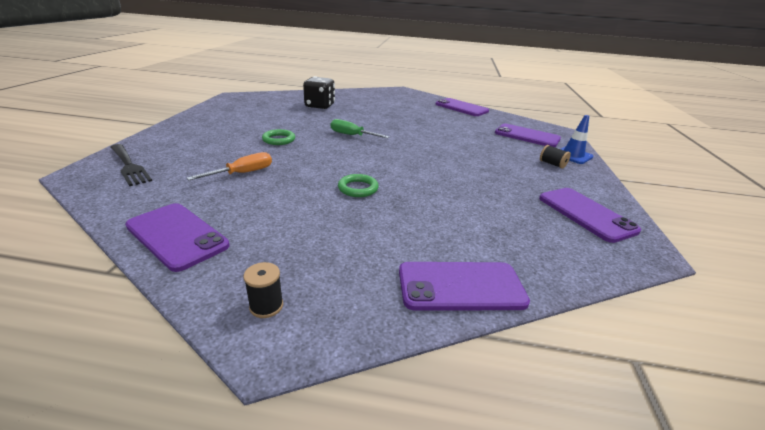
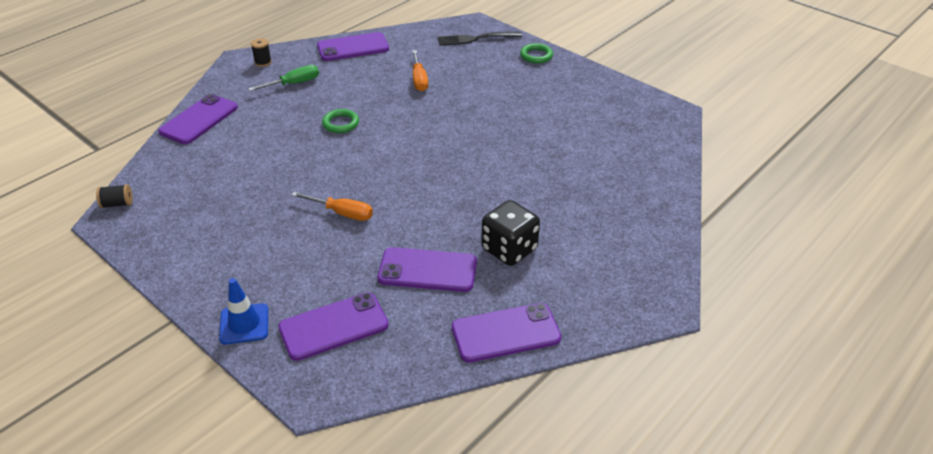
camera: 125 degrees right, 10 degrees up
(279, 140) = (482, 111): green ring -> green ring (536, 56)
(319, 106) = (594, 171): black dice -> black dice (509, 249)
(352, 135) = (460, 160): green screwdriver -> green screwdriver (293, 84)
(456, 156) = (342, 213): none -> orange screwdriver
(552, 164) = (249, 281): black spool -> black spool (117, 204)
(586, 214) = (170, 226): purple phone -> purple phone (427, 270)

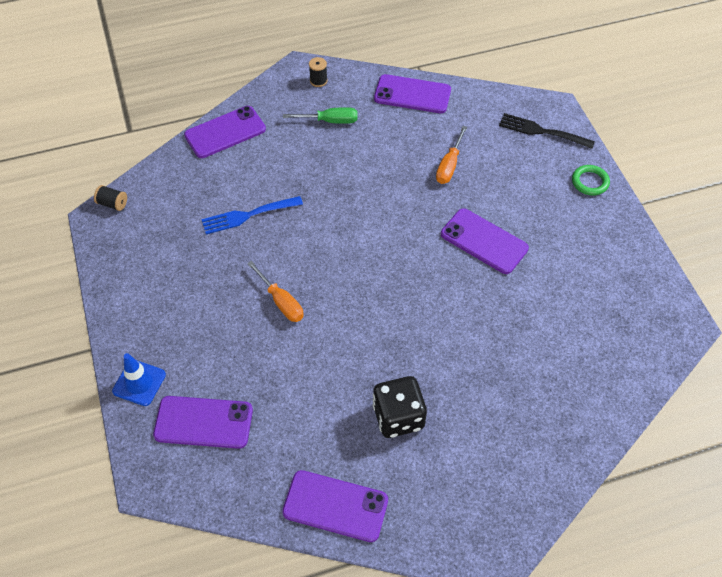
camera: 30 degrees right, 15 degrees up
(264, 167) = (248, 215): none -> blue fork
(341, 123) = (342, 191): green ring -> none
(427, 270) = (313, 403): purple phone -> purple phone (484, 241)

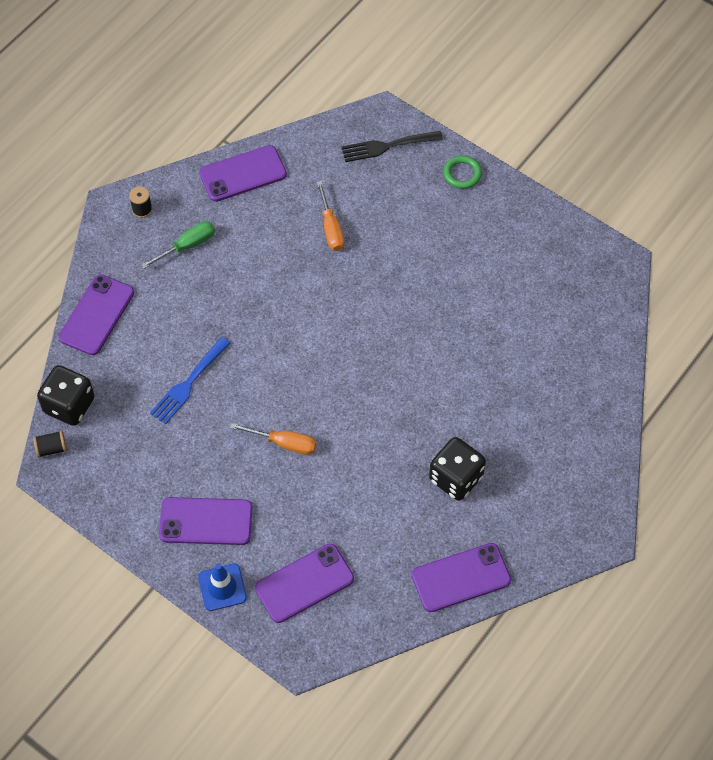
camera: 35 degrees left, 5 degrees up
(151, 181) = (69, 405): none -> black dice
(484, 241) = (413, 283): purple phone -> purple phone (206, 521)

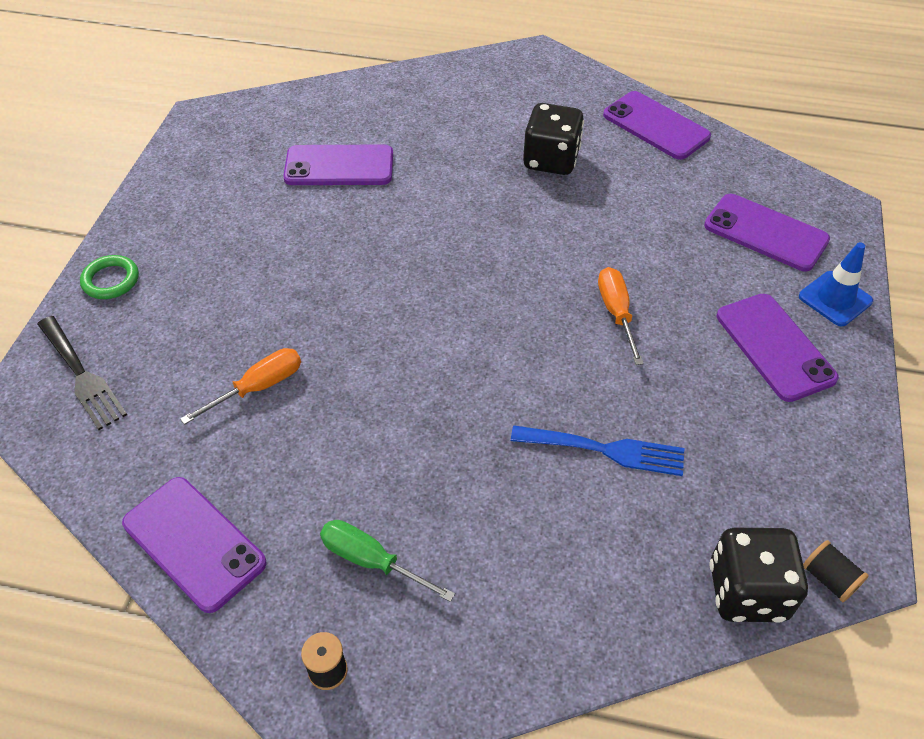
camera: 115 degrees left, 10 degrees down
(97, 315) = (571, 635): purple phone -> purple phone (339, 166)

